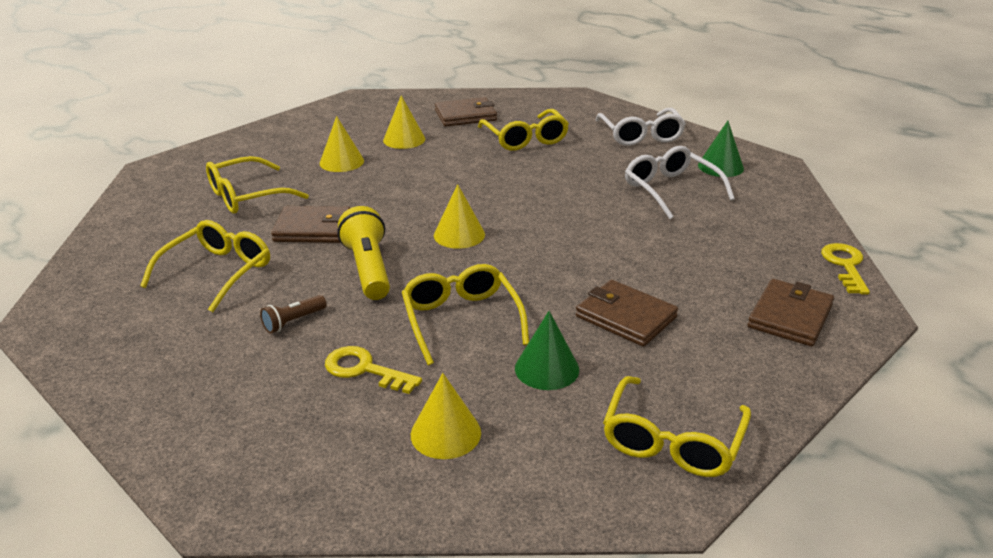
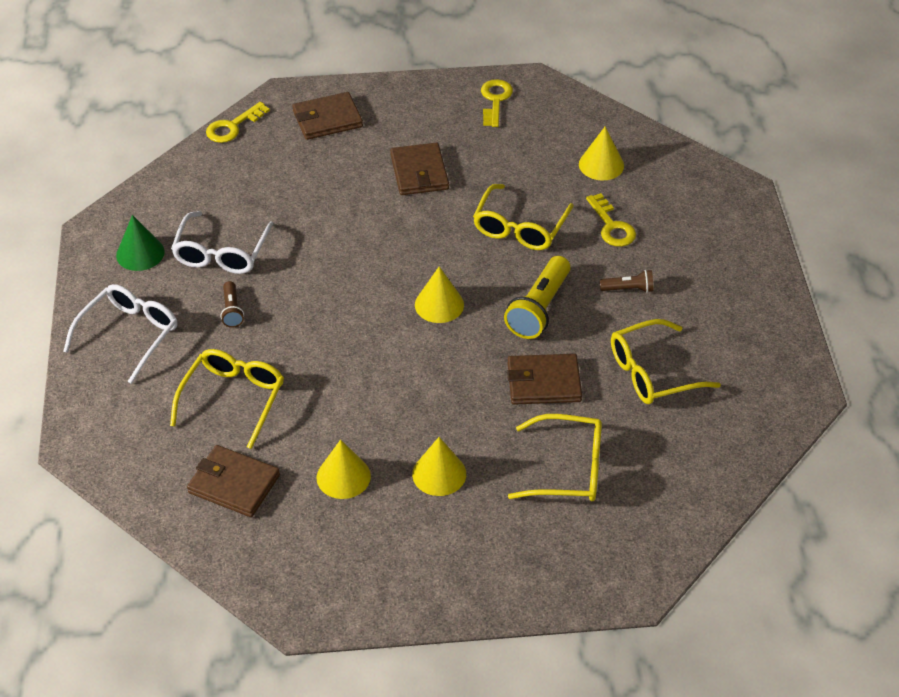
camera: 140 degrees left, 15 degrees up
(313, 229) = (544, 382): brown wallet -> brown wallet turned 45 degrees counterclockwise
(547, 368) = (507, 168): green cone -> none
(602, 169) = (232, 311): none -> brown flashlight
(672, 442) = (495, 100): yellow glasses -> yellow key

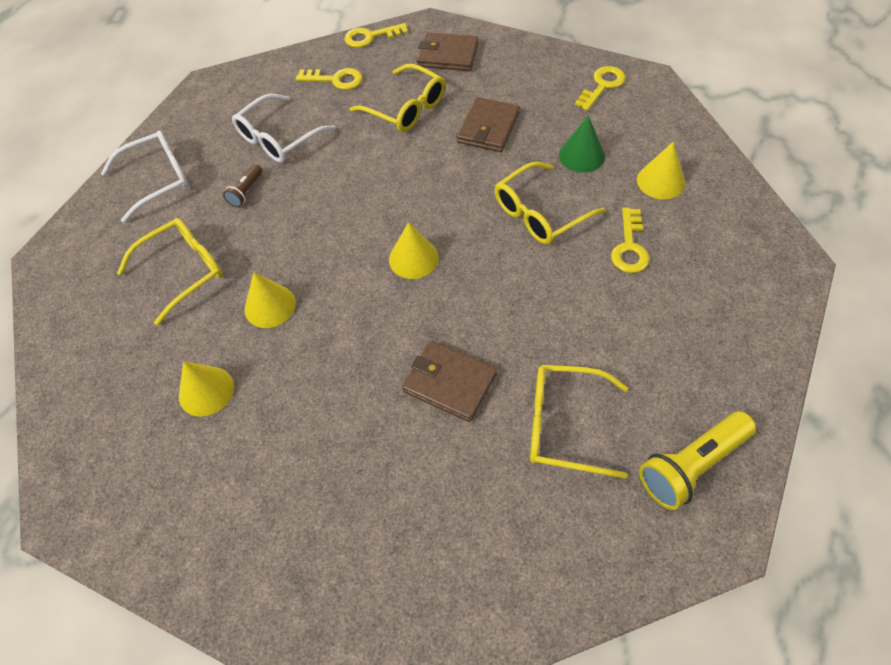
camera: 35 degrees right, 10 degrees up
(140, 253) = (221, 115): green cone -> green cone (582, 155)
(232, 180) = (335, 80): none -> yellow key
(234, 484) = (120, 352): brown wallet -> none
(439, 474) = (285, 432): yellow cone -> yellow cone (270, 306)
(539, 309) = (499, 303): yellow flashlight -> yellow flashlight (691, 466)
(569, 469) = (406, 493): yellow glasses -> yellow glasses (407, 108)
(628, 289) = (602, 320): brown flashlight -> none

